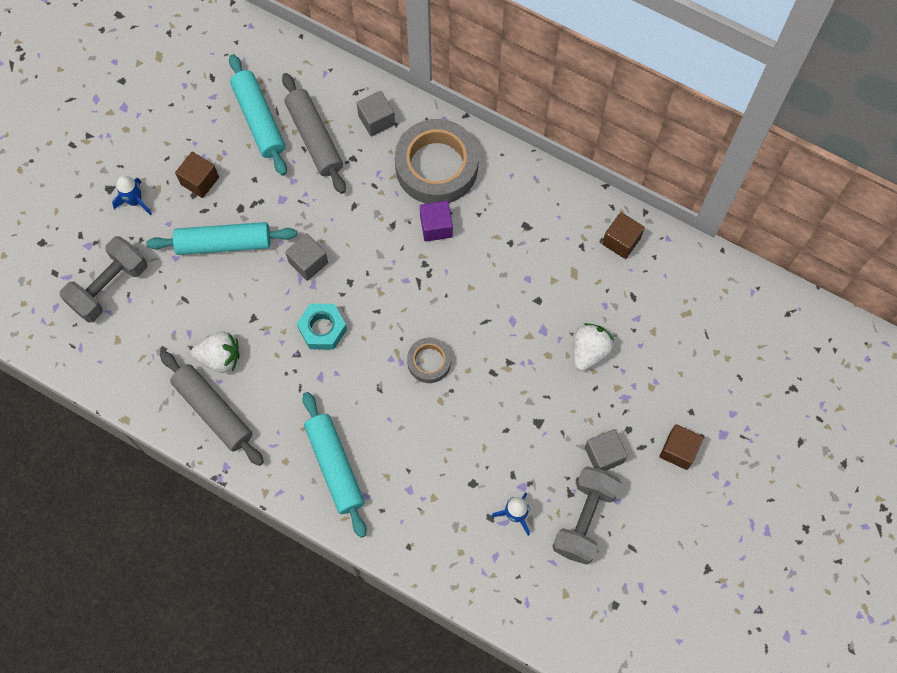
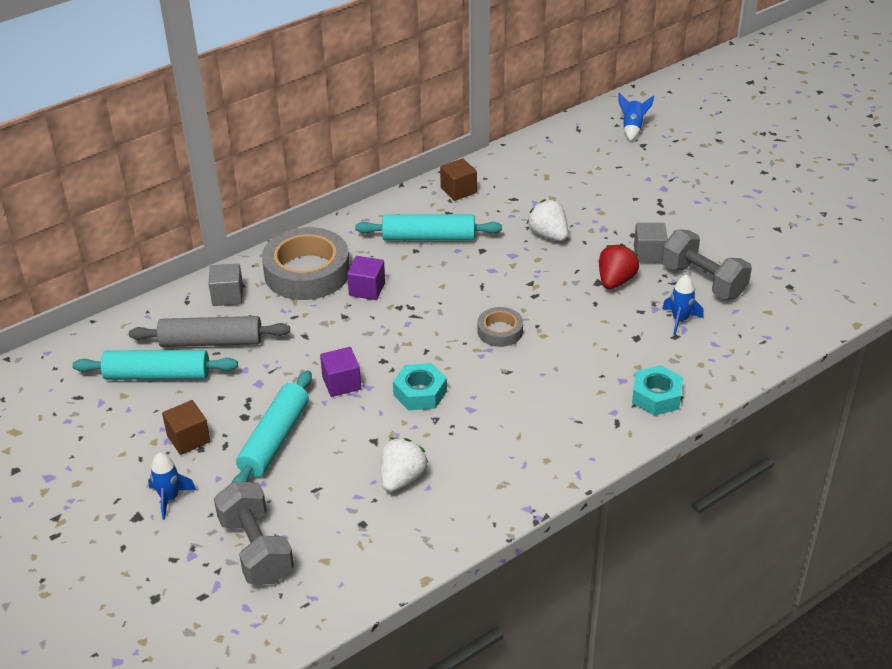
camera: 65 degrees left, 30 degrees down
(213, 411) = (459, 501): grey rolling pin -> none
(308, 262) = (341, 383): grey cube -> purple cube
(335, 466) = (571, 424): turquoise rolling pin -> turquoise rolling pin (429, 238)
(400, 526) = (656, 396): none -> turquoise nut
(547, 437) = (615, 281): none -> red strawberry
(678, 450) = (666, 214): brown cube -> none
(819, 367) = (632, 128): none -> blue rocket

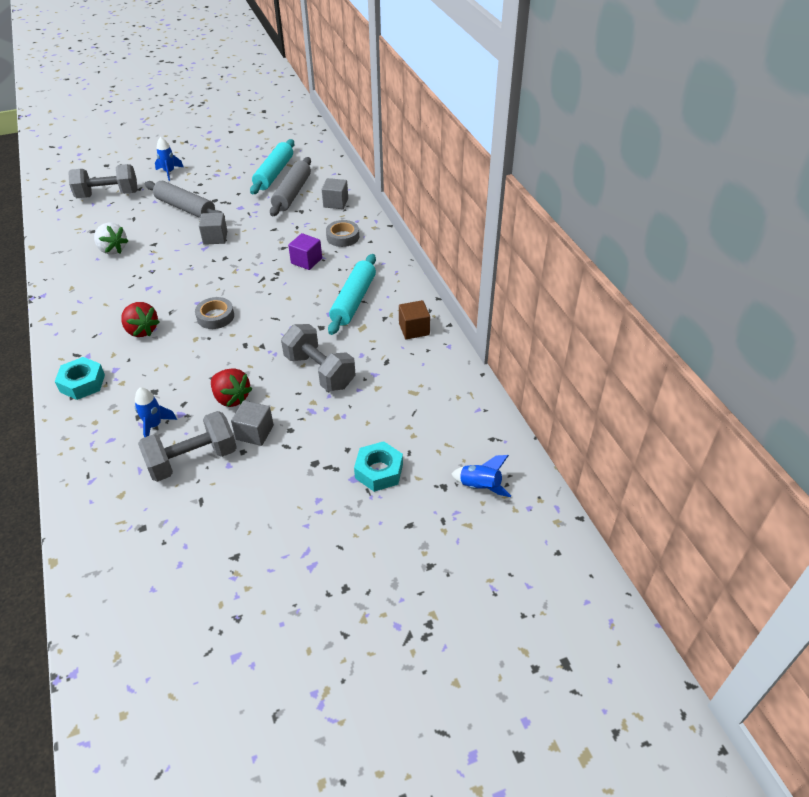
camera: 105 degrees right, 5 degrees up
(188, 439) = (211, 180): brown cube -> none
(274, 440) = (185, 208): turquoise rolling pin -> grey rolling pin
(307, 272) = (343, 237): grey tape -> grey tape, size x0.50
(341, 383) = (215, 238): purple cube -> grey cube
(420, 393) = (180, 268): turquoise nut -> turquoise nut (379, 471)
(548, 235) = (320, 371): white strawberry -> grey dumbbell
(551, 383) = (142, 330): none -> red strawberry

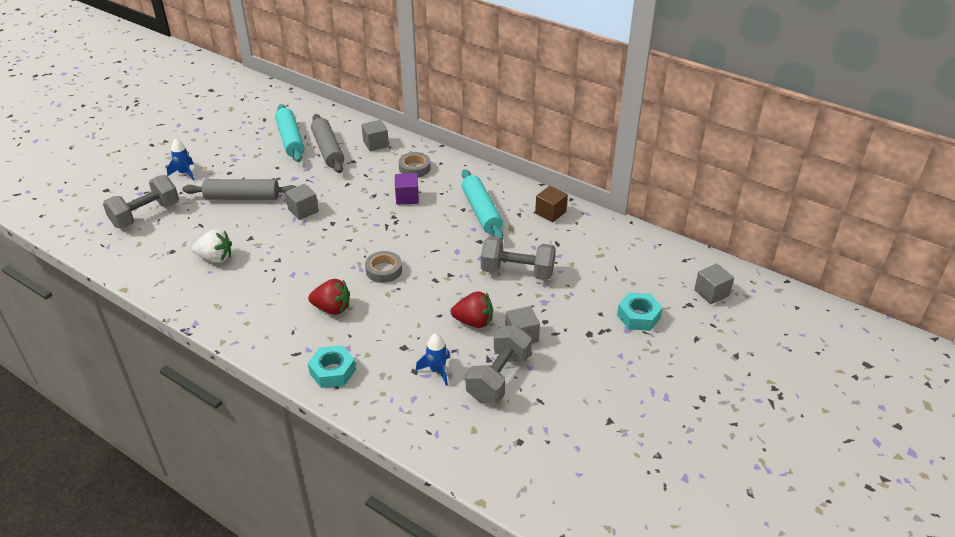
camera: 35 degrees left, 5 degrees down
(480, 487) = (711, 293): blue rocket -> grey cube

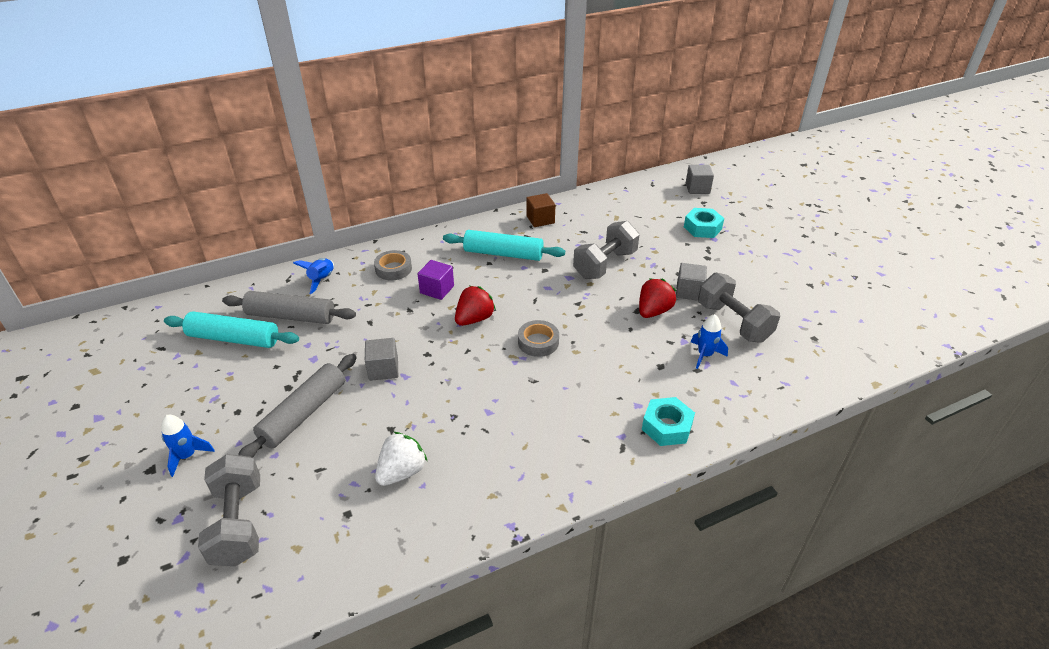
camera: 60 degrees left, 0 degrees up
(332, 308) = (570, 397): red strawberry -> red strawberry (474, 319)
(376, 144) = (321, 280): grey cube -> blue rocket

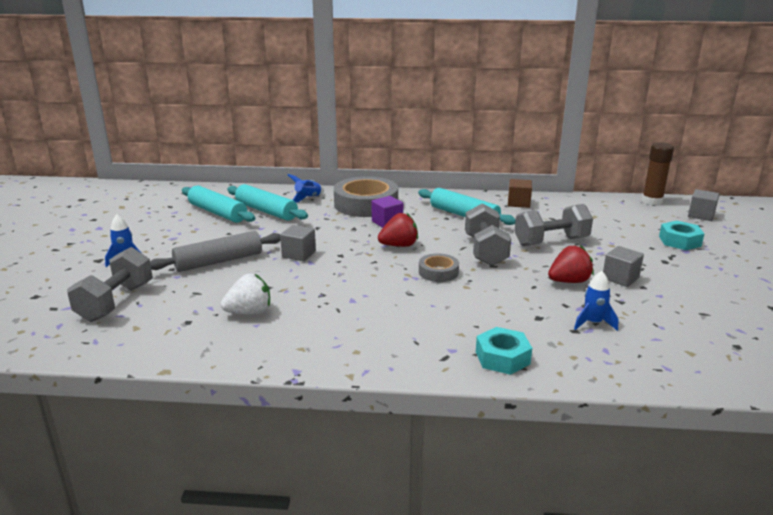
camera: 30 degrees right, 15 degrees down
(291, 316) = (266, 211): grey rolling pin -> turquoise rolling pin
(393, 269) = (366, 204): grey tape -> grey tape, size x1.99
(649, 181) = (652, 201): none -> brown glue stick
(733, 322) = (649, 310): grey dumbbell -> grey dumbbell (485, 251)

